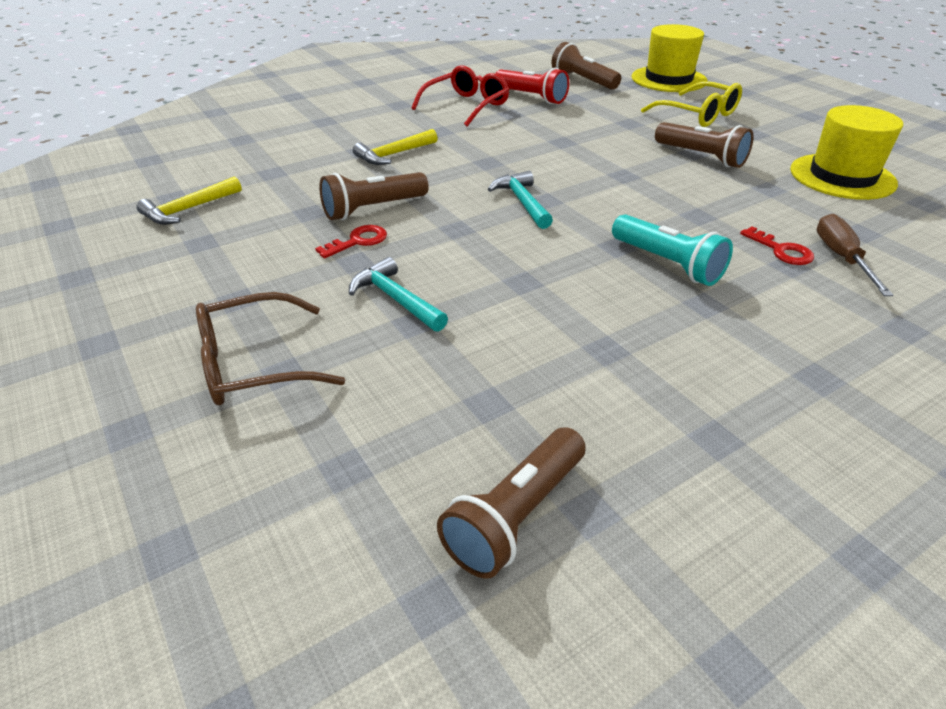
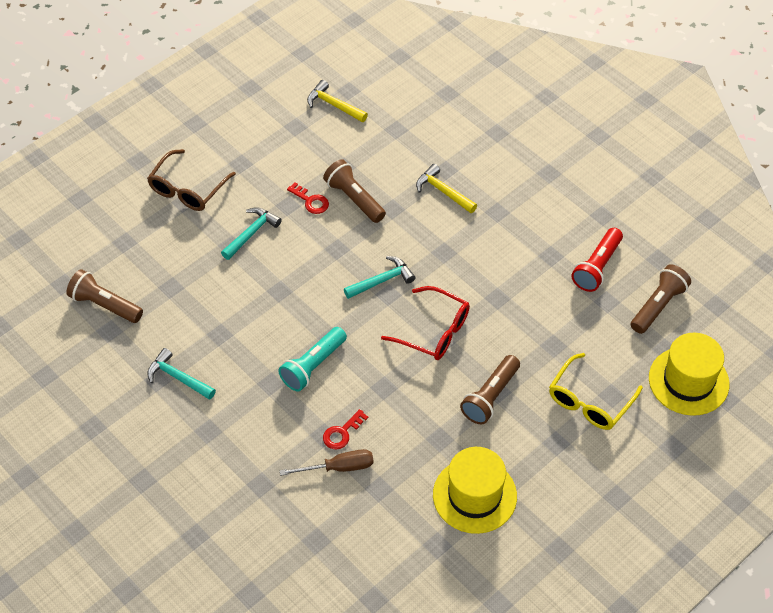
camera: 80 degrees right, 15 degrees up
(254, 364) = (187, 189): brown glasses -> brown glasses turned 120 degrees counterclockwise
(466, 106) = (559, 221): red glasses -> red glasses (434, 331)
(707, 407) = (178, 377): none -> turquoise hammer

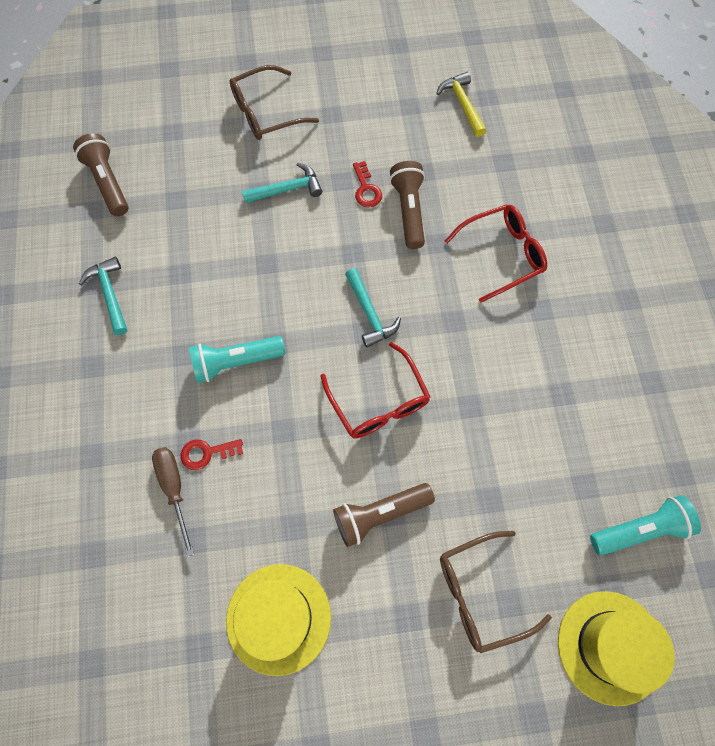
camera: 35 degrees right, 15 degrees up
(338, 467) = (174, 489): brown screwdriver -> brown screwdriver turned 135 degrees counterclockwise
(382, 281) = (369, 313): turquoise hammer -> turquoise hammer turned 60 degrees clockwise
(443, 191) = (502, 255): yellow hammer -> red glasses
(590, 401) = (481, 593): yellow glasses -> brown glasses
(597, 267) = (603, 439): red flashlight -> none
(658, 305) = (640, 529): brown flashlight -> turquoise flashlight

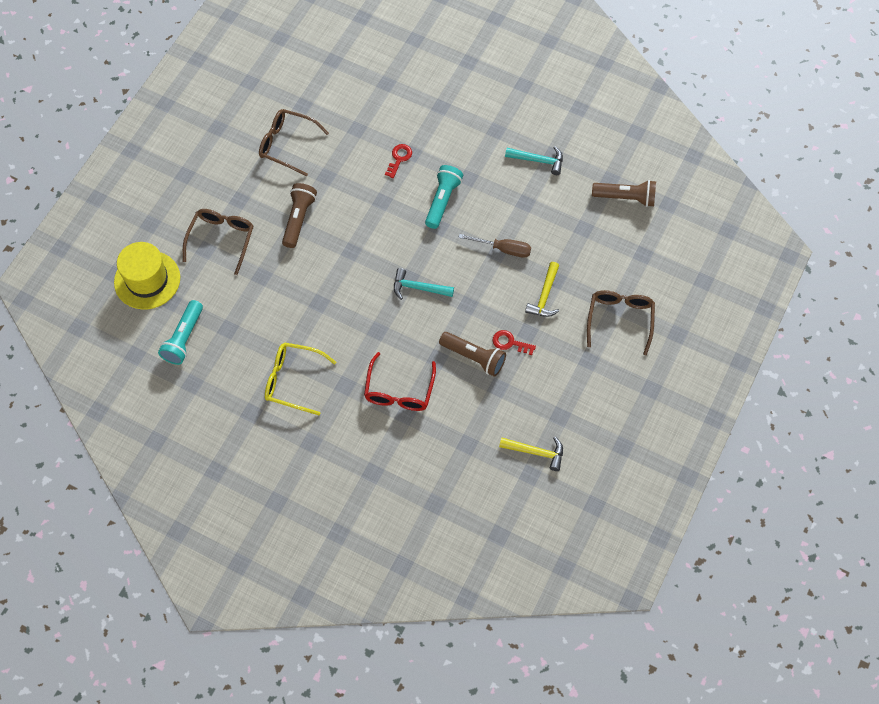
camera: 125 degrees right, 5 degrees down
(174, 489) = (391, 134): brown screwdriver -> brown screwdriver (503, 249)
(278, 618) = (287, 145): yellow hat -> brown glasses
(287, 189) = (544, 296): turquoise hammer -> yellow hammer
(378, 401) = (360, 258): red glasses -> none
(581, 366) = (293, 380): none -> yellow glasses

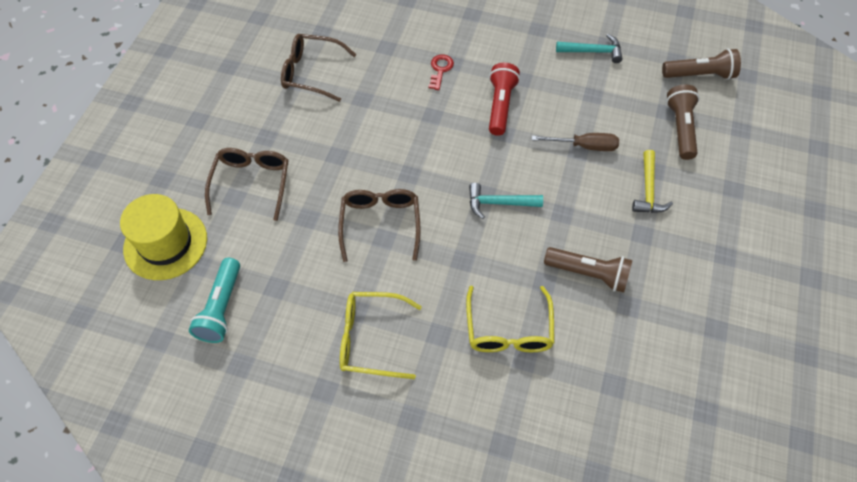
camera: 10 degrees left, 5 degrees down
(298, 219) = (340, 148): brown flashlight -> brown flashlight (680, 128)
(399, 390) = (508, 330): red glasses -> yellow glasses
(442, 200) = (500, 105): turquoise flashlight -> red flashlight
(510, 343) = (625, 249): red key -> none
(536, 452) = (703, 381): yellow hammer -> none
(620, 320) = (743, 203): brown glasses -> brown glasses (380, 224)

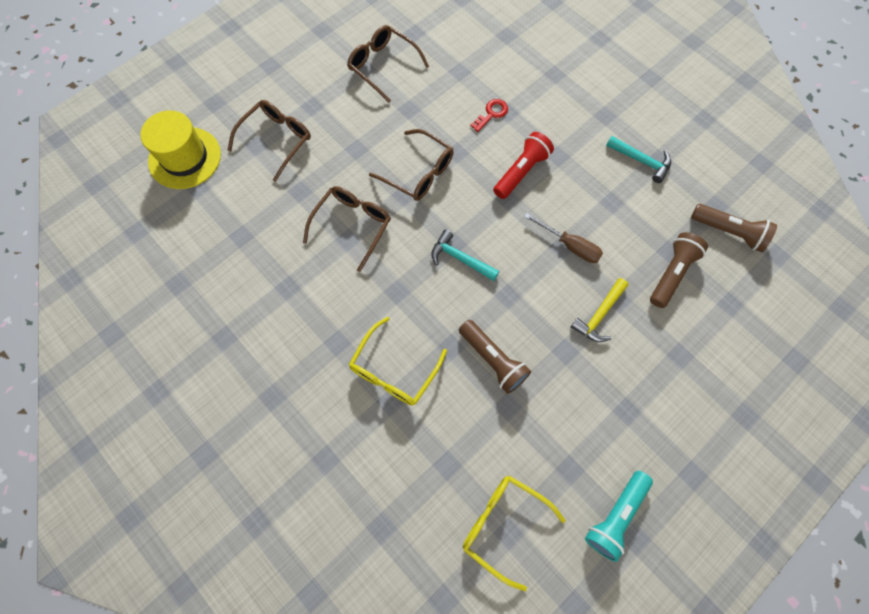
camera: 30 degrees right, 10 degrees up
(221, 308) = (192, 231): turquoise flashlight -> turquoise flashlight (615, 516)
(371, 339) = (283, 317): yellow glasses -> yellow glasses (503, 525)
(410, 148) = (418, 172): none -> brown glasses

